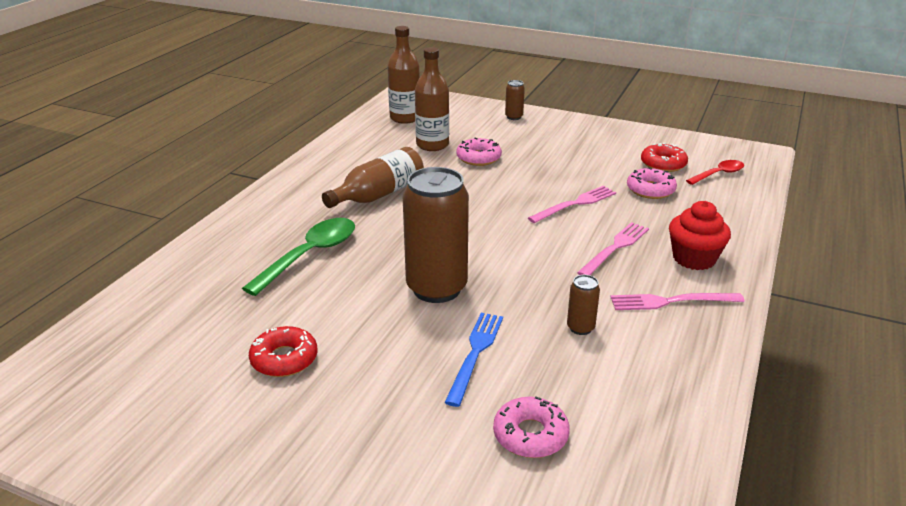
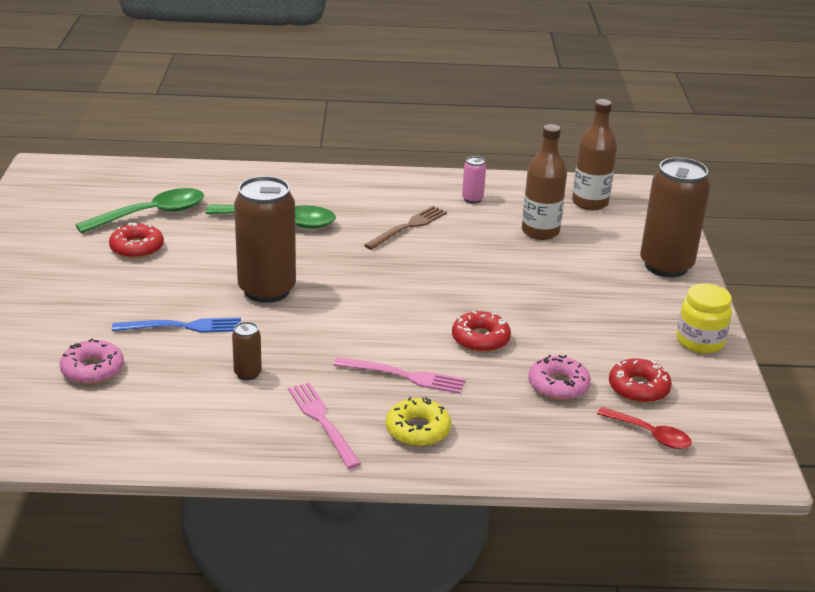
camera: 65 degrees right, 0 degrees up
(215, 336) = (151, 214): none -> green spoon
(357, 158) = (472, 199): none -> pink can
(378, 195) = (408, 227): brown bottle -> brown fork
(478, 158) = (535, 263): pink donut -> none
(514, 117) = (666, 266): brown can -> brown can, size x2.32
(575, 204) = (480, 339): pink fork -> red donut
(614, 131) = (700, 341): none -> yellow jar
(694, 258) = (418, 430): red cupcake -> yellow donut

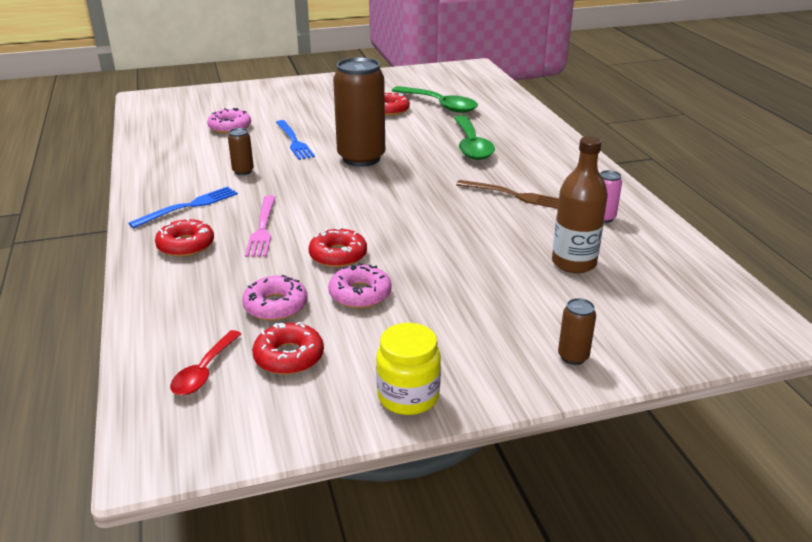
camera: 75 degrees right, 0 degrees up
(322, 421) = (188, 206): pink fork -> blue fork
(418, 430) = (186, 245): yellow donut -> red donut
(553, 338) = (360, 294): none -> pink donut
(590, 203) = (677, 287): brown bottle -> none
(666, 266) = (573, 357): brown can -> brown can, size x0.43

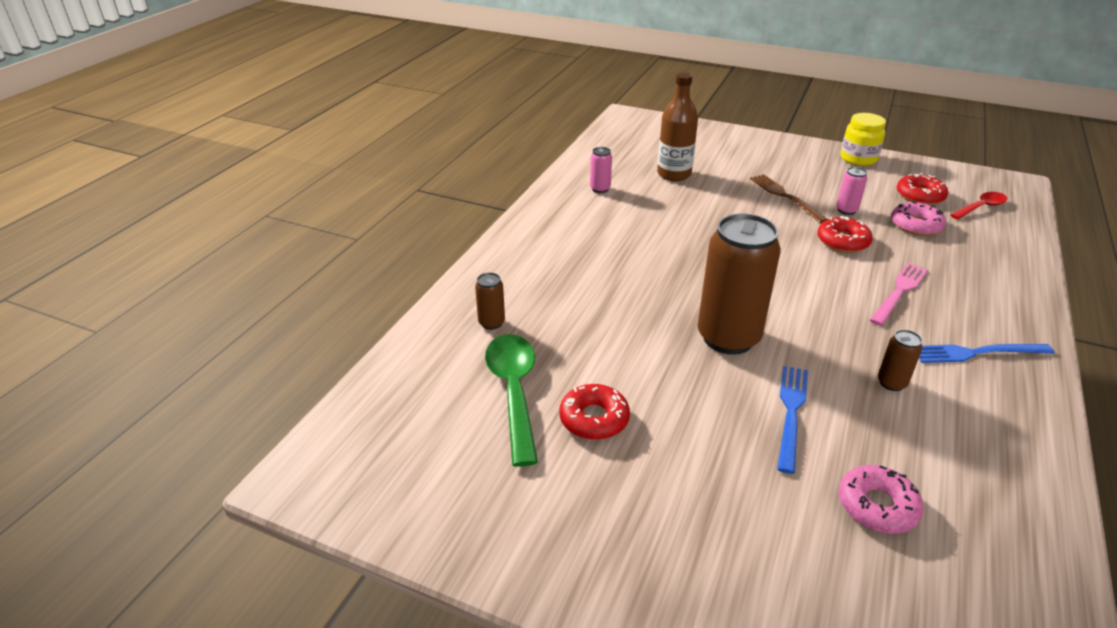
camera: 140 degrees left, 5 degrees up
(186, 245) = (985, 304): red donut -> none
(360, 294) = (846, 210): pink donut -> pink can
(471, 145) = (585, 300): green spoon -> none
(513, 195) = (635, 231): brown fork -> brown fork (785, 196)
(573, 357) = (748, 142): brown can -> brown can (491, 323)

